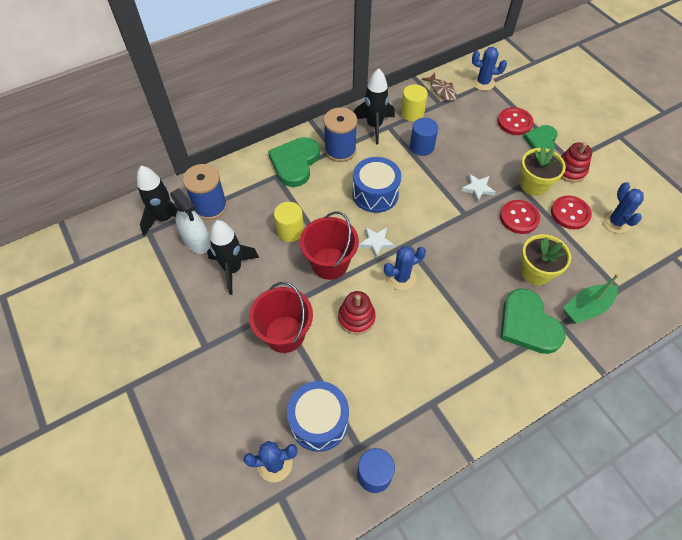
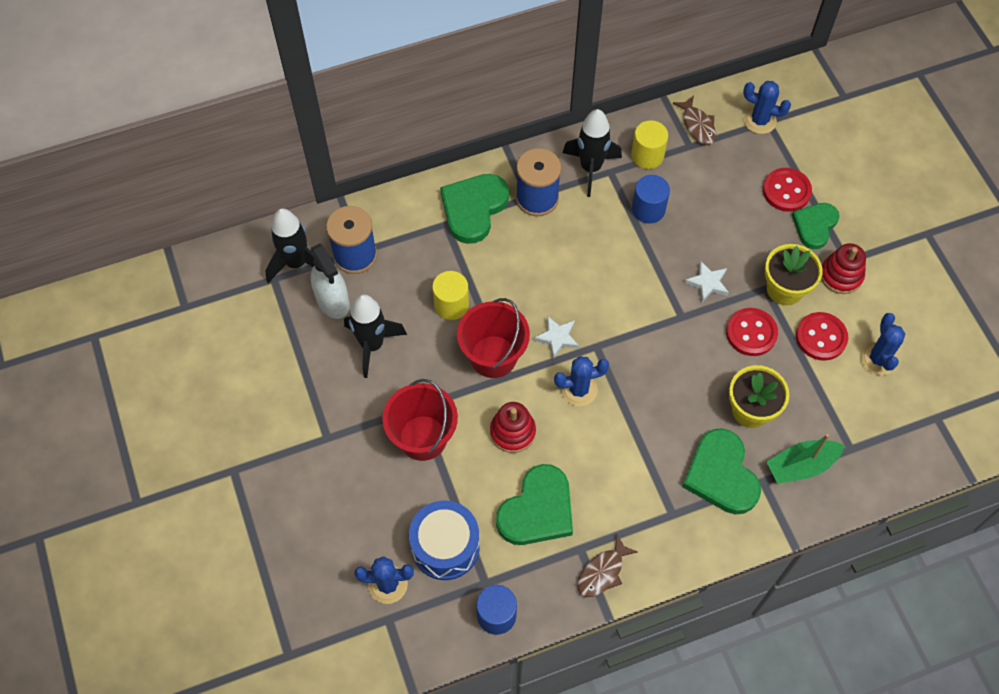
camera: 10 degrees right, 5 degrees up
(375, 194) = (570, 270): blue drum -> none
(389, 377) = (537, 510): none -> green heart
(455, 420) = (602, 572): none -> brown fish

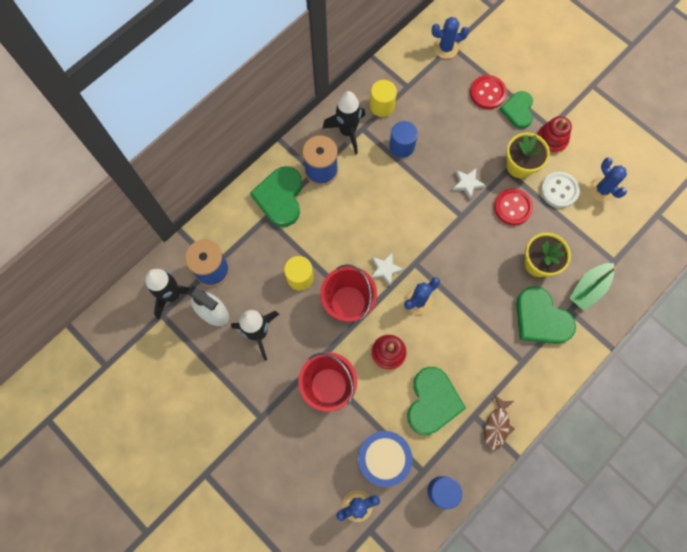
camera: 25 degrees left, 10 degrees up
(697, 125) = (405, 69): brown fish -> none
(821, 337) = (559, 190): red button -> white button

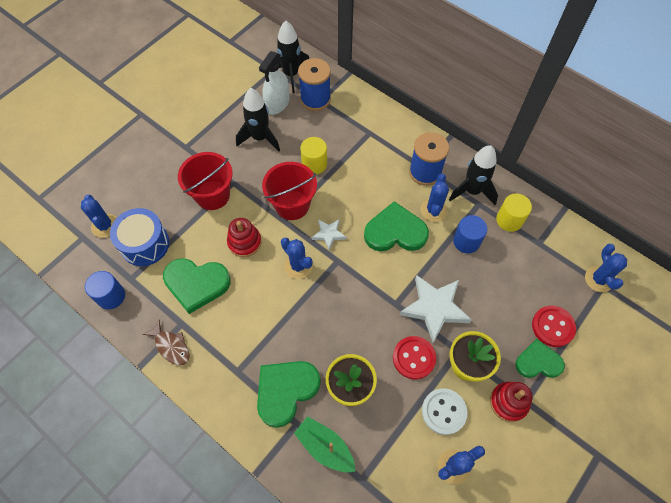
camera: 85 degrees right, 10 degrees down
(280, 197) = (391, 141): green heart -> green heart (395, 231)
(366, 169) = (433, 210): none -> blue cactus
(467, 183) = (434, 308): white star -> white star, size x1.88
(497, 425) = (171, 346): brown fish -> brown fish turned 150 degrees counterclockwise

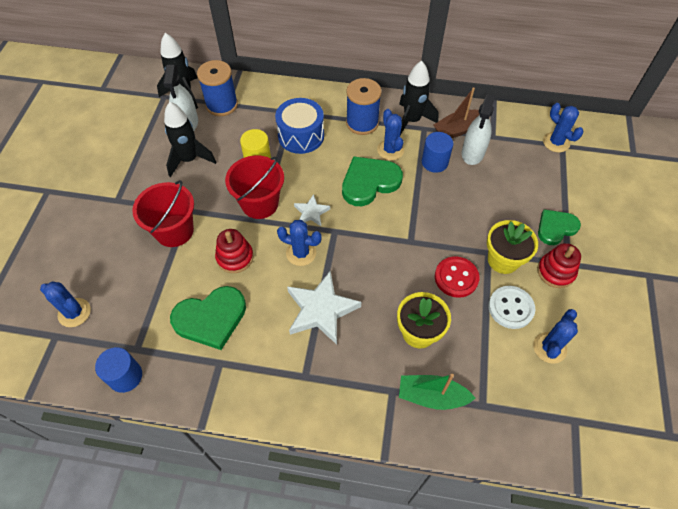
camera: 30 degrees left, 5 degrees down
(145, 244) = (131, 309): blue drum -> blue drum (301, 136)
(171, 346) = (222, 389): brown fish -> none
(286, 391) = (363, 368): green heart -> none
(434, 308) = (445, 228): white star -> white star (321, 310)
(508, 250) = (473, 153): none -> white spray bottle
(509, 220) = (457, 130): yellow cylinder -> brown boat
(553, 327) = (547, 195): red button -> none

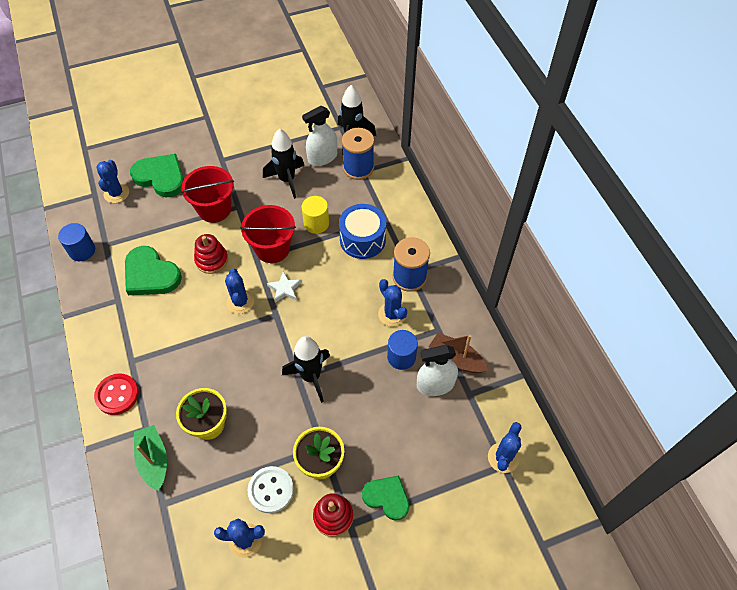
camera: 60 degrees right, 0 degrees up
(321, 310) = (194, 343): white star -> none
(369, 182) = (343, 315): green heart -> green heart (161, 177)
(390, 150) = (392, 314): blue cactus -> blue cactus turned 75 degrees counterclockwise
(412, 121) = (440, 315): black rocket -> black rocket (311, 376)
(456, 278) = (279, 431): red button -> red button (117, 395)

